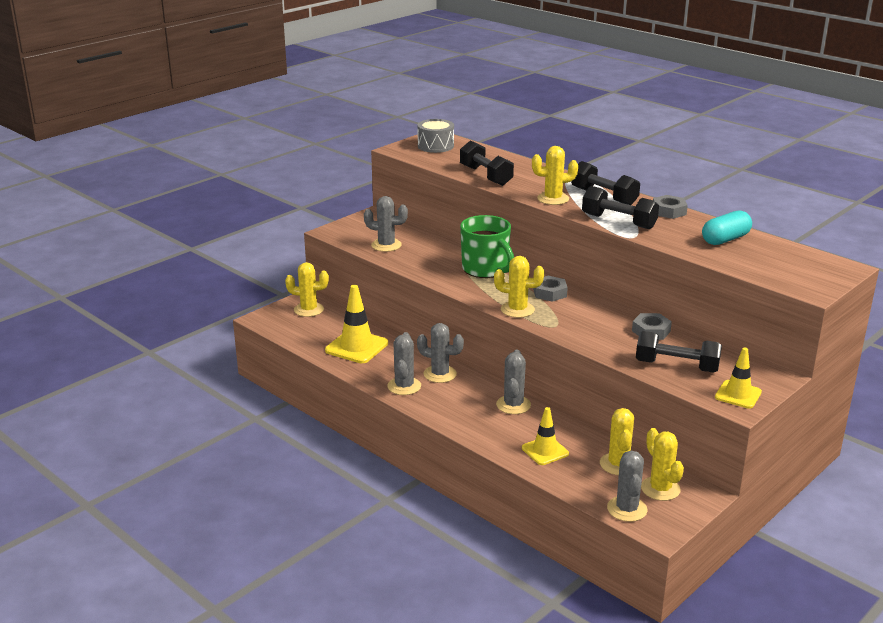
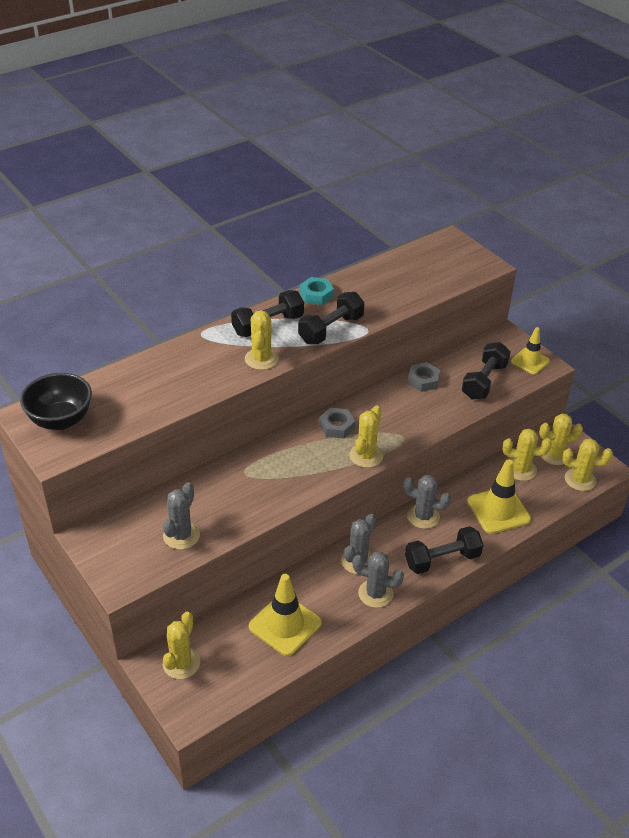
camera: 80 degrees left, 15 degrees up
(435, 146) = (61, 420): grey drum -> black bowl
(486, 176) = (178, 395): black dumbbell -> black dumbbell (442, 559)
(486, 269) = (272, 462): green mug -> none
(545, 451) = (498, 510): yellow traffic cone -> yellow traffic cone, size x1.57
(627, 509) = (580, 480): grey cactus -> yellow cactus
(669, 211) = (316, 295): grey nut -> turquoise nut
(725, 239) = (385, 280): turquoise capsule -> none

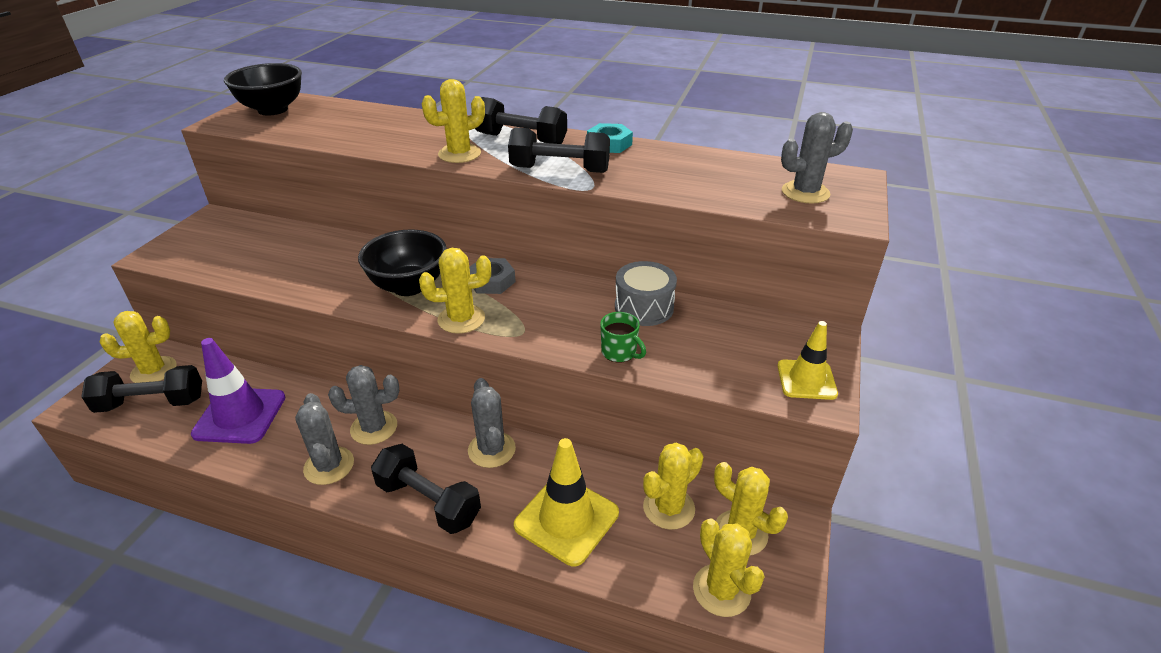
camera: 55 degrees right, 5 degrees down
(181, 535) = (242, 259): grey cactus -> grey cactus (805, 192)
(285, 625) = (240, 415): yellow traffic cone -> purple traffic cone
(306, 464) = (409, 286): none -> black bowl
(423, 380) = (644, 307): grey nut -> grey drum
(454, 410) = (619, 352): none -> green mug
(484, 381) = (707, 355): black dumbbell -> black dumbbell (152, 403)
(521, 470) = (669, 508): yellow cactus -> yellow cactus turned 75 degrees clockwise

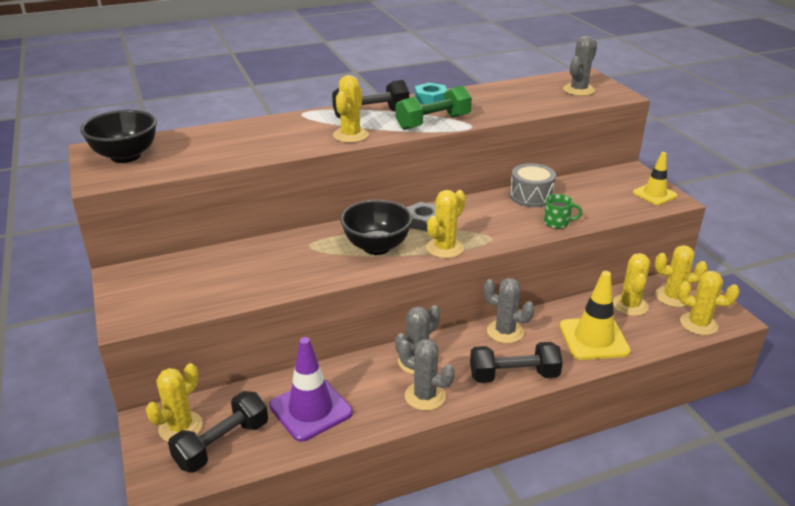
camera: 40 degrees left, 5 degrees down
(560, 169) = (433, 122): black dumbbell -> green dumbbell

